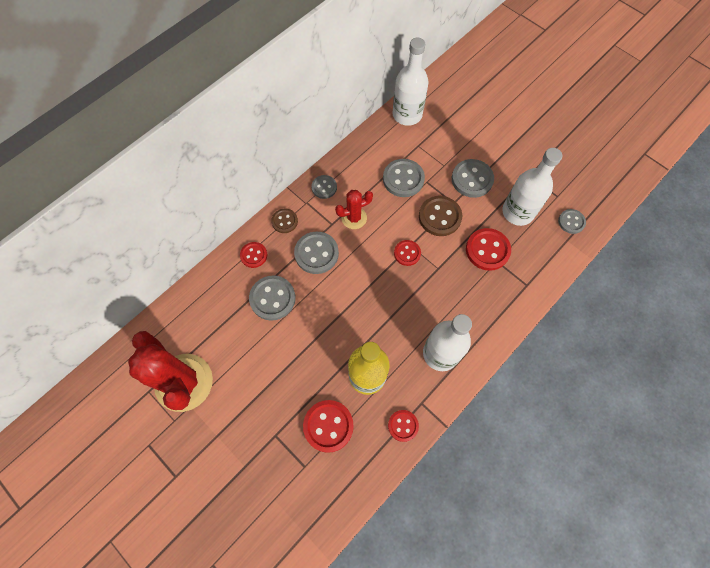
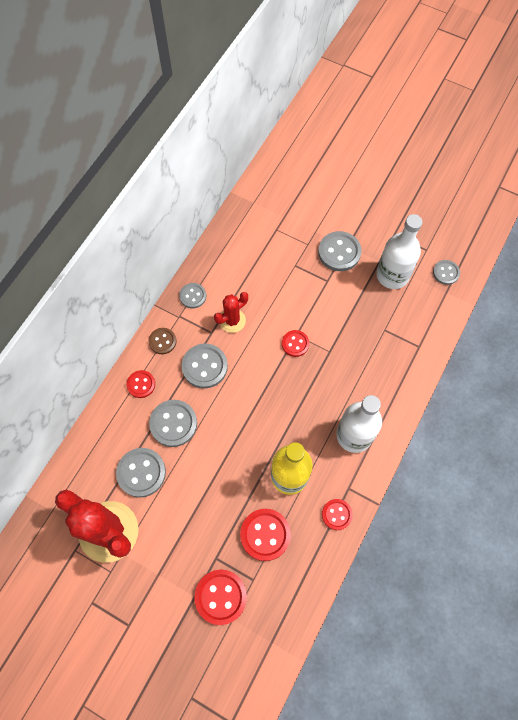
camera: 15 degrees left, 0 degrees up
(403, 179) = (271, 268): grey button -> grey button (141, 473)
(407, 114) = (256, 199): white bottle -> none
(439, 217) = (317, 299): brown button -> none
(487, 250) = (372, 321): red button -> red button (220, 597)

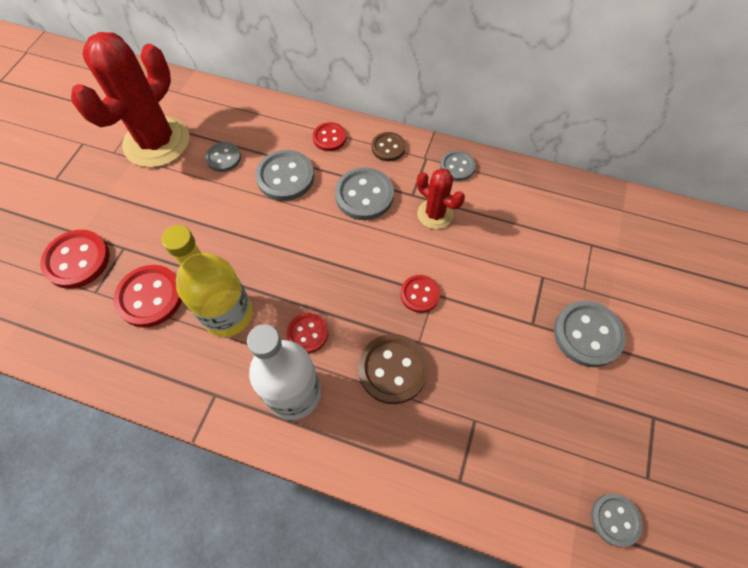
camera: 80 degrees right, 5 degrees down
(141, 473) = (223, 158): grey button -> grey button, size x0.61
(336, 514) = (176, 383): red button -> red button (307, 333)
(346, 371) = (392, 369): none -> brown button
(392, 275) = (576, 422): white bottle -> none

